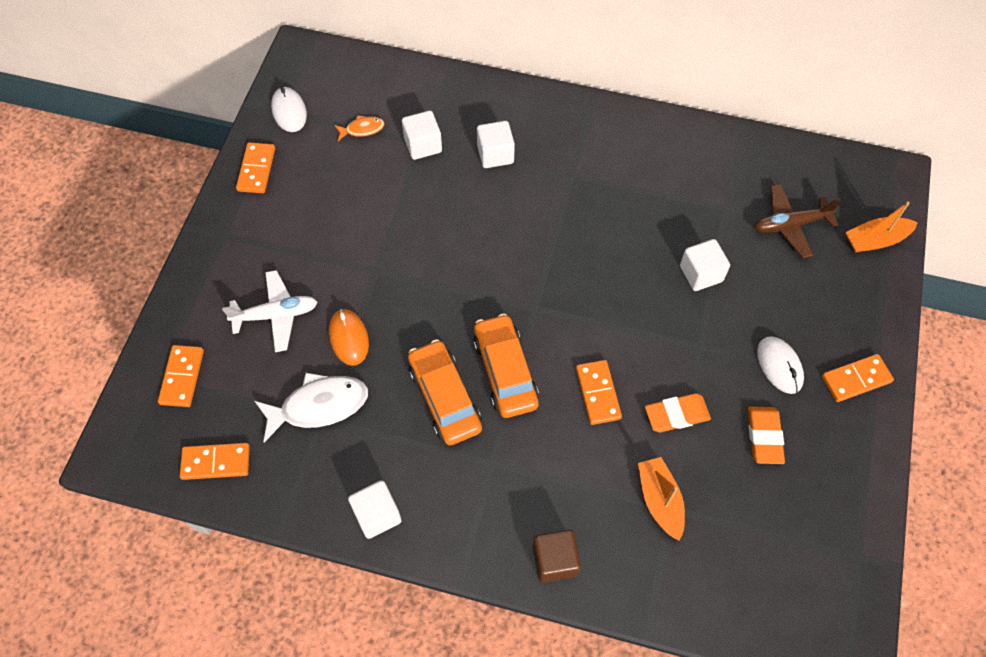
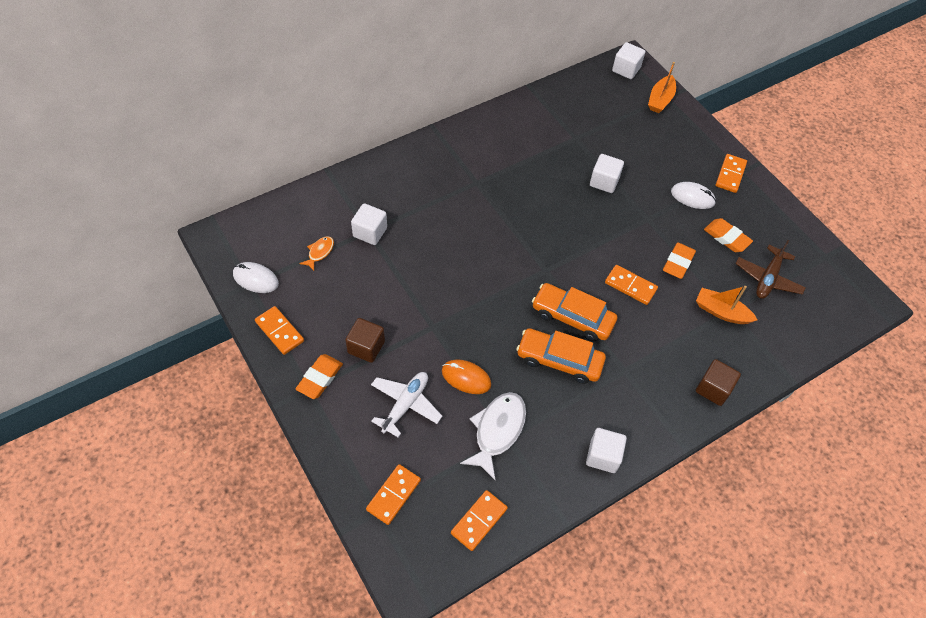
camera: 50 degrees left, 5 degrees down
(182, 377) = (393, 495): orange domino -> orange domino turned 75 degrees clockwise
(240, 234) = (320, 378): none -> orange eraser
(303, 240) = (366, 347): none -> brown cube
(495, 154) = (420, 204): white cube -> white cube (626, 69)
(790, 225) = (615, 122): brown plane -> brown plane (767, 278)

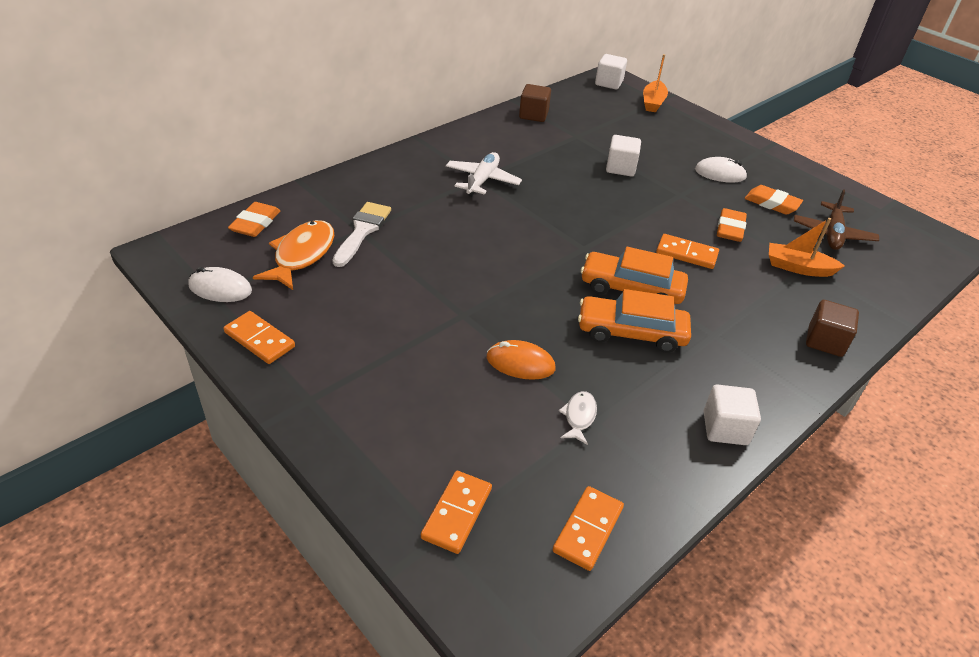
camera: 10 degrees left, 15 degrees down
(319, 252) = (302, 255): orange fish -> orange fish, size x1.93
(320, 378) = (323, 385): orange eraser -> orange eraser (255, 223)
(366, 347) = (380, 344): brown cube -> brown cube (533, 115)
(370, 232) = (362, 231): white cube -> white brush
(405, 405) = (448, 402): white plane -> white plane (482, 180)
(497, 431) = (579, 416): white fish -> white fish, size x0.52
(730, 175) = (750, 153): orange domino -> none

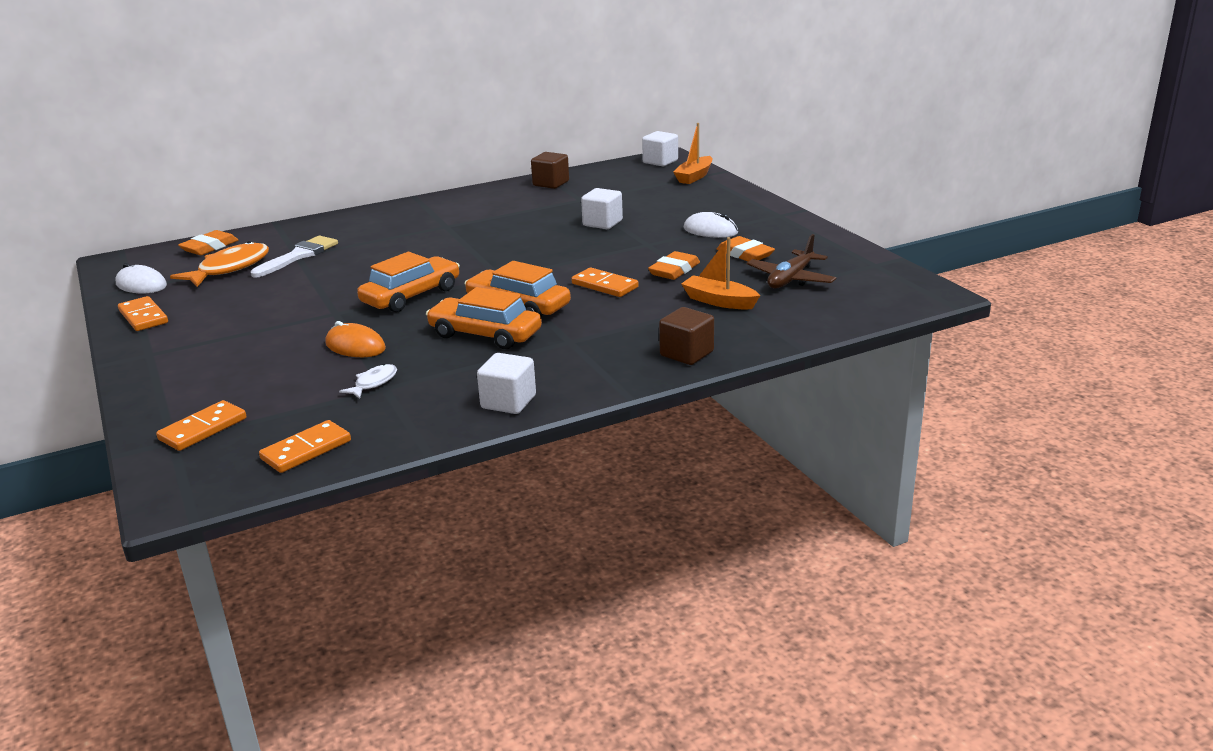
camera: 20 degrees right, 15 degrees down
(482, 180) = (448, 227): white plane -> none
(520, 282) = (411, 296): none -> orange car

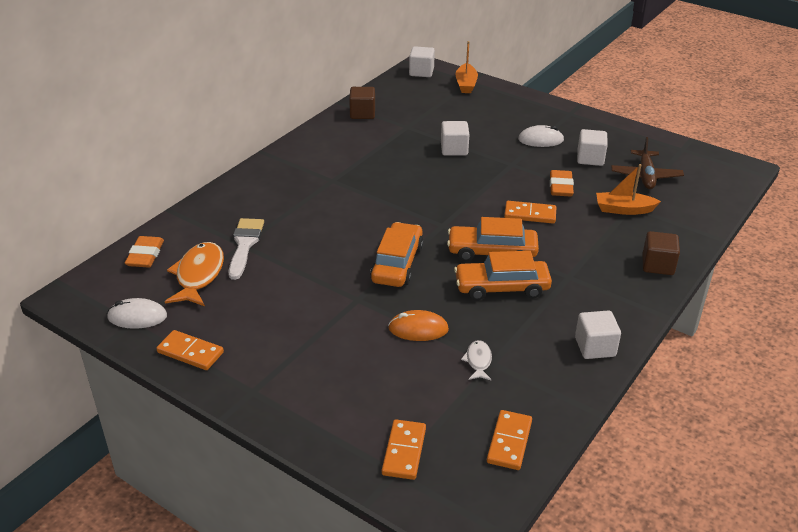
camera: 30 degrees left, 10 degrees up
(745, 254) = (590, 158): orange eraser -> white cube

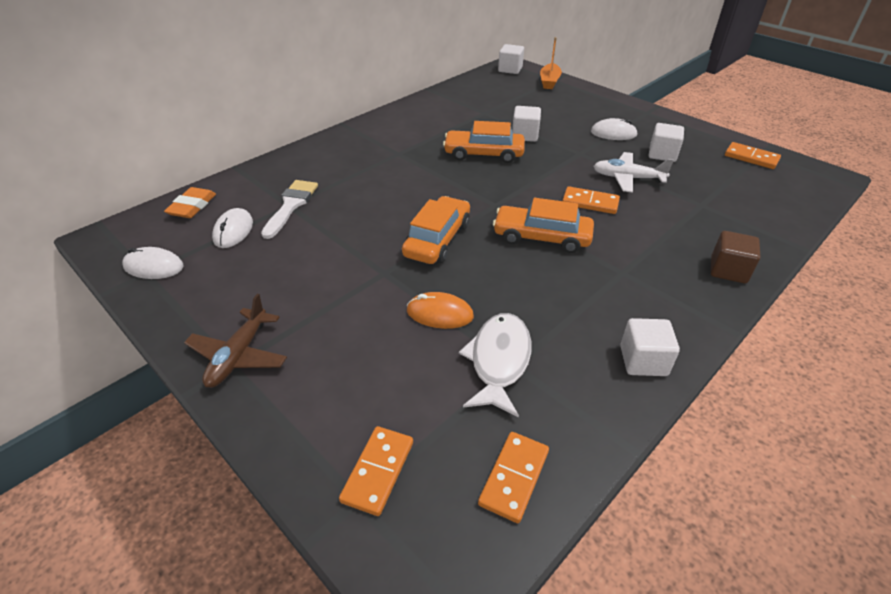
camera: 10 degrees right, 5 degrees up
(190, 352) = (187, 311): orange domino -> orange domino (751, 158)
(198, 275) = (233, 231): orange fish -> white mouse
(362, 113) = (446, 99): brown cube -> none
(478, 361) = (499, 361): white fish -> white fish, size x1.93
(501, 287) = (544, 276): orange car -> orange car (483, 154)
(560, 186) = (627, 178): orange eraser -> white plane
(623, 209) = (693, 207): orange boat -> none
(645, 176) = (720, 175): brown plane -> brown plane (239, 356)

